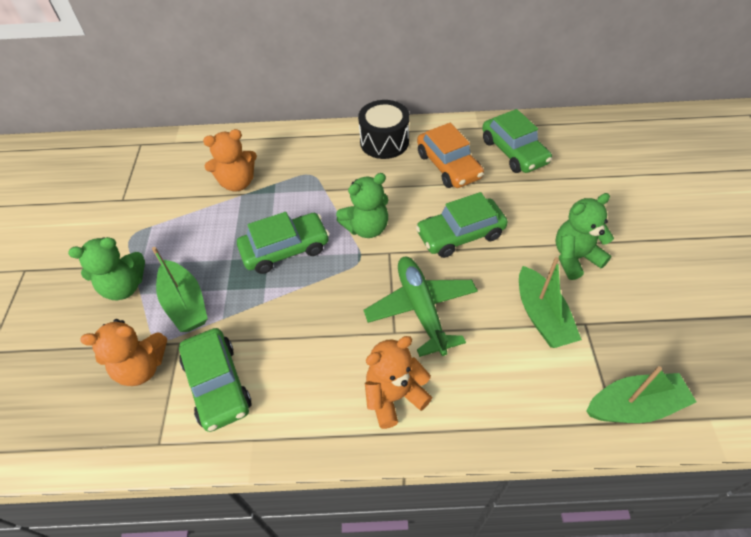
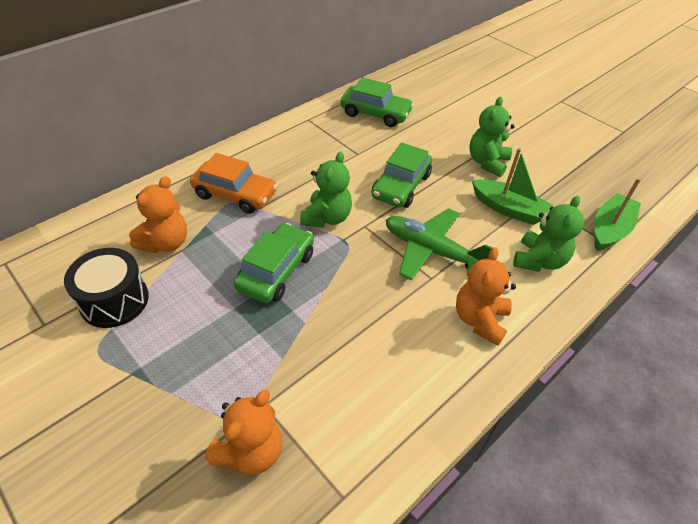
camera: 45 degrees left, 5 degrees down
(124, 287) = (145, 398): green teddy bear -> green teddy bear (539, 260)
(185, 304) = (231, 370): green boat -> none
(217, 384) = (340, 411): green car -> none
(384, 142) = (269, 149): black drum -> black drum (114, 300)
(448, 166) = (340, 143): orange car -> orange car (235, 194)

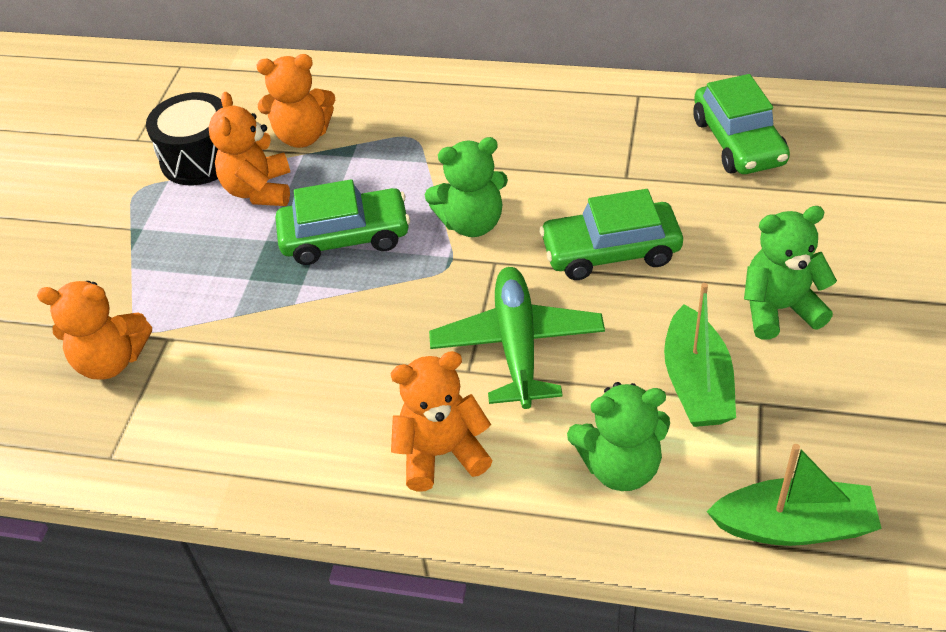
camera: 60 degrees right, 0 degrees up
(186, 287) = (259, 190): none -> orange teddy bear
(235, 194) = (427, 131): orange car -> none

